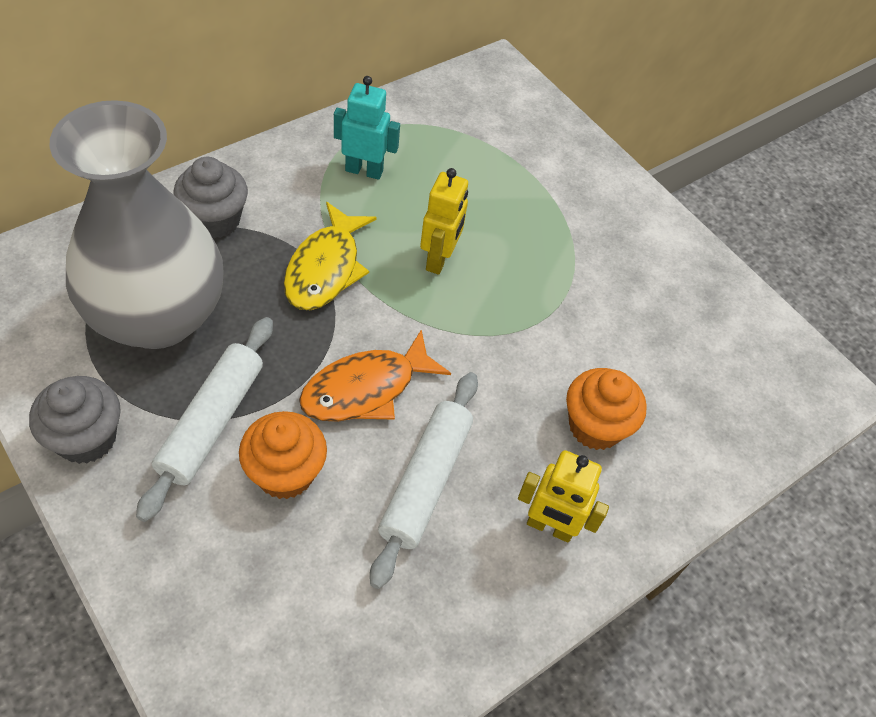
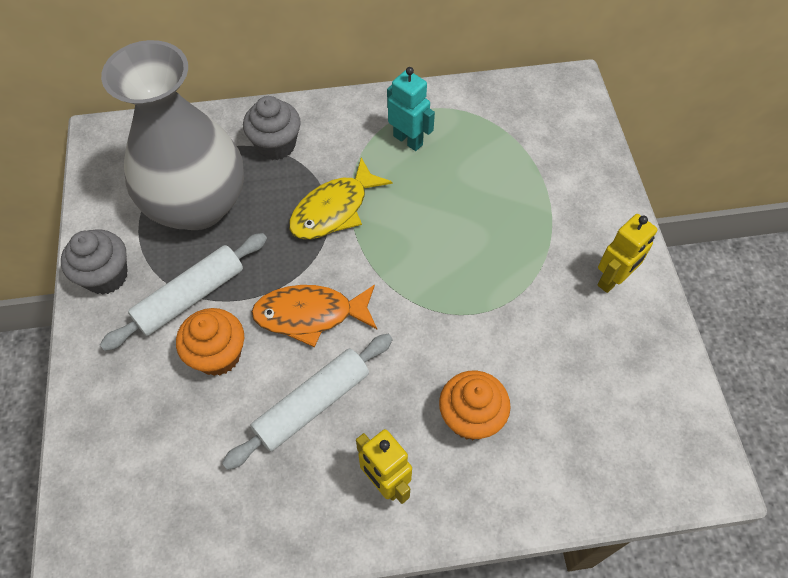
camera: 35 degrees right, 5 degrees up
(439, 259) = (425, 232): yellow robot -> yellow robot (612, 279)

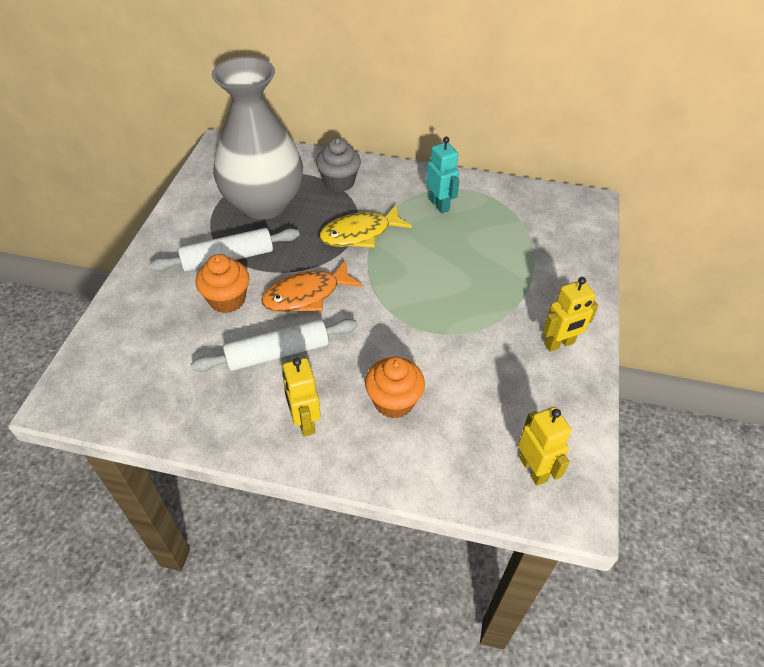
camera: 20 degrees right, 10 degrees down
(106, 276) = (178, 228): grey cupcake -> none
(310, 315) = (306, 295): orange fish -> orange fish turned 45 degrees counterclockwise
(649, 443) = (533, 469): none -> yellow robot

